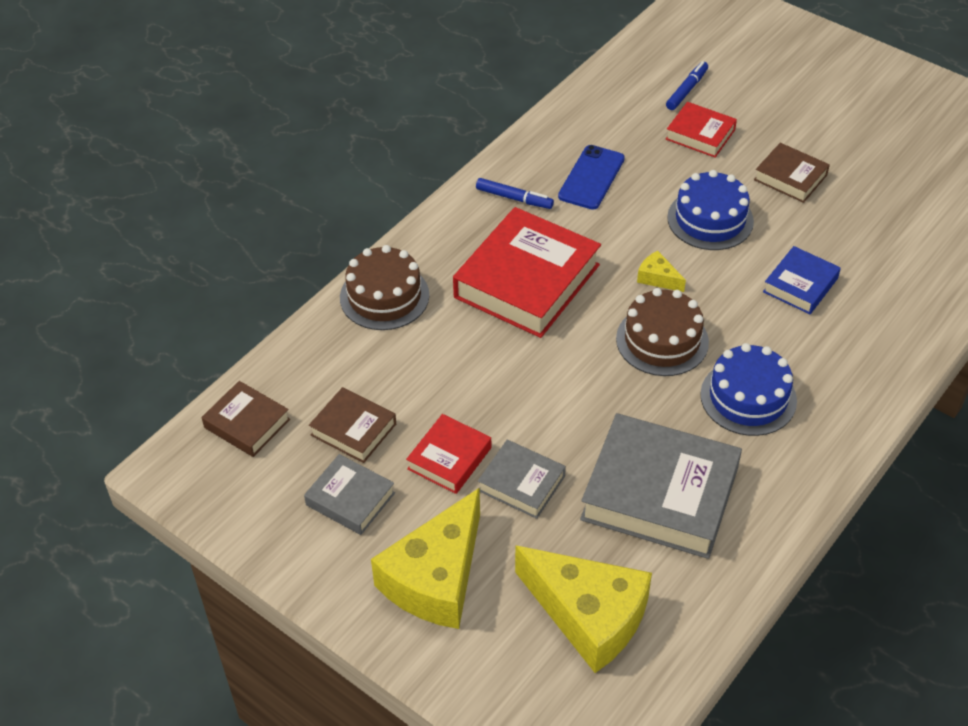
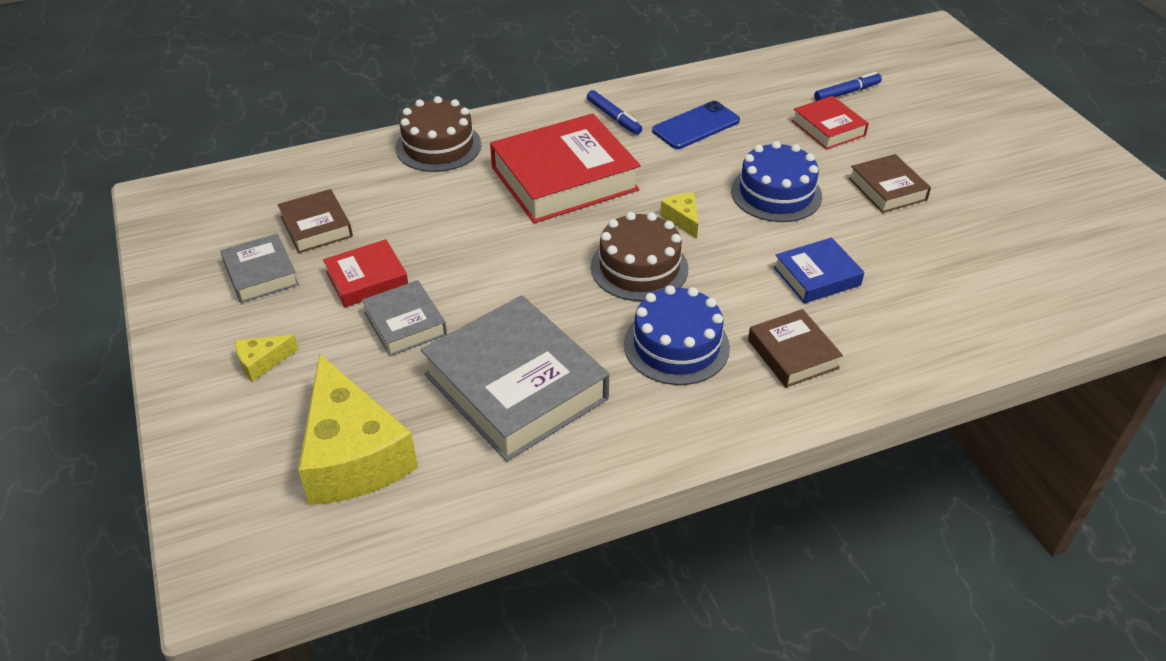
camera: 30 degrees right, 5 degrees down
(247, 423) = (245, 190): brown book -> brown book (793, 354)
(436, 578) = (262, 362): yellow cheese -> yellow cheese, size x0.42

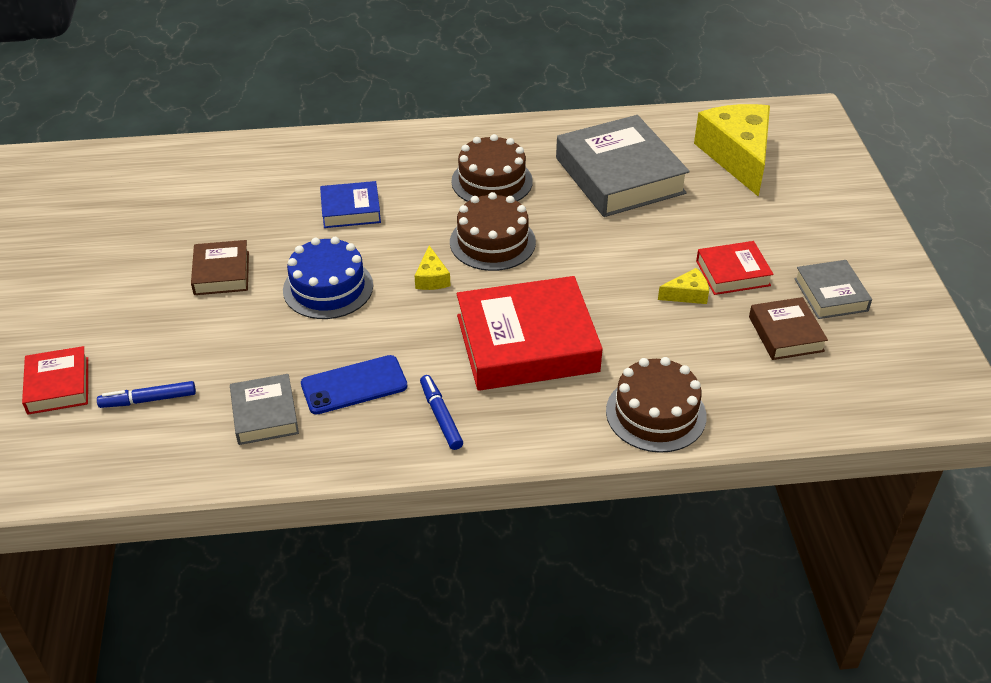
camera: 165 degrees left, 0 degrees up
(262, 362) = (813, 222): yellow cheese -> yellow cheese (687, 294)
(405, 324) = (700, 231): grey book -> grey book (265, 414)
(676, 345) = (492, 181): blue cake -> brown cake
(793, 354) = (410, 162): brown book -> none
(828, 128) = (214, 353): red book -> red book (58, 385)

